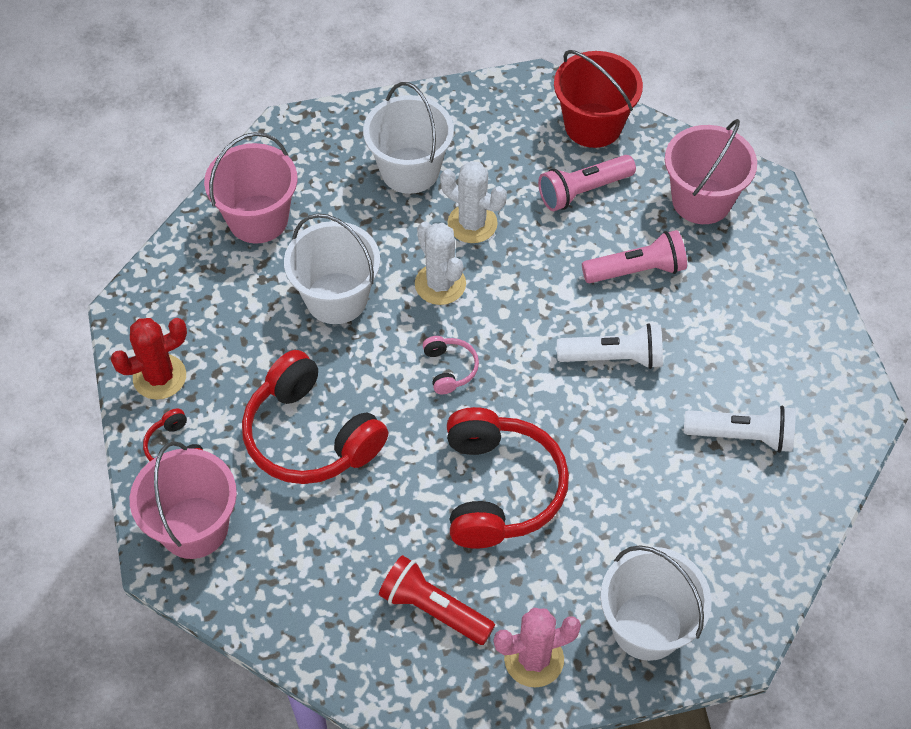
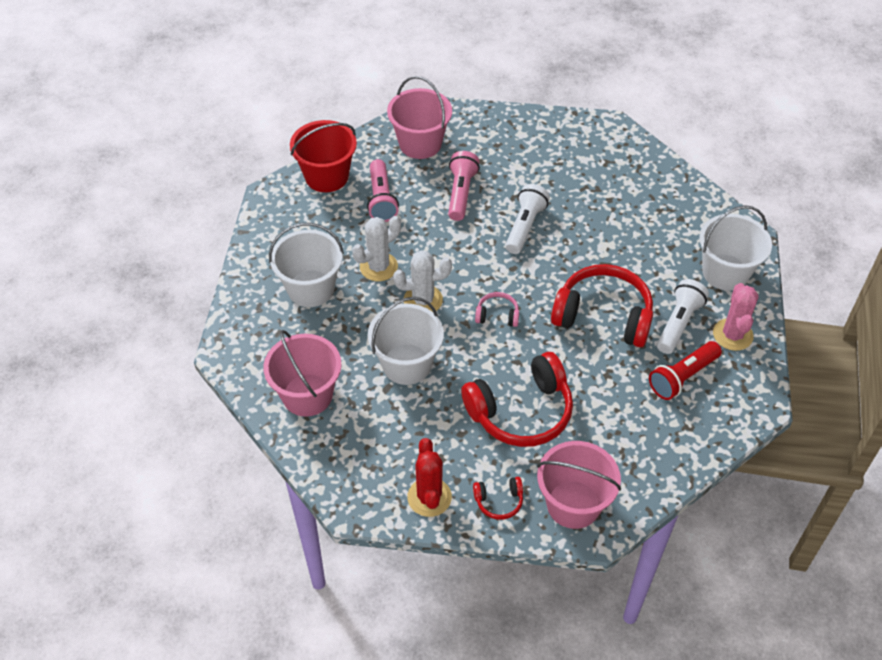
camera: 70 degrees left, 5 degrees down
(742, 436) = (607, 185): white flashlight -> white flashlight (678, 323)

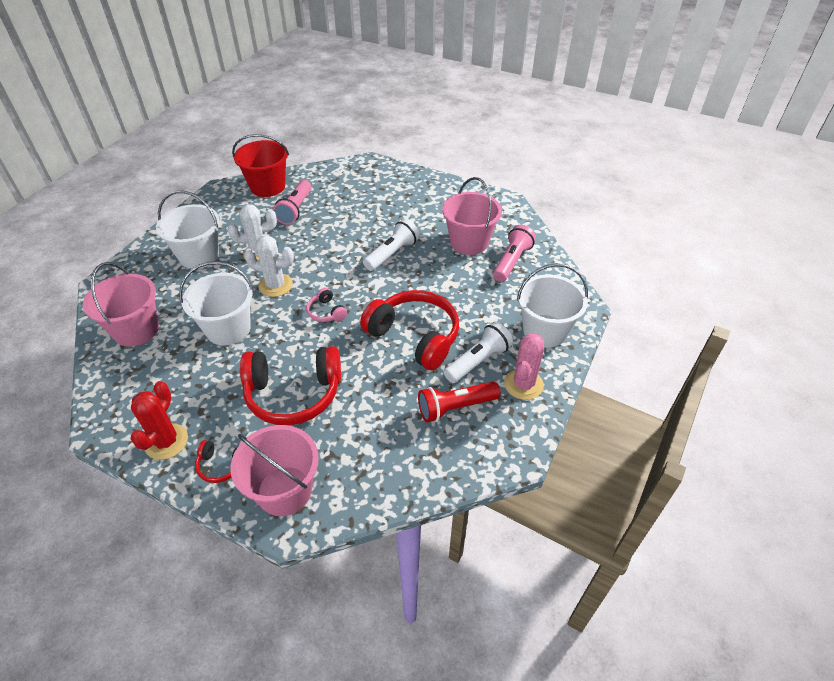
camera: 20 degrees right, 5 degrees down
(420, 144) = (350, 181): pink bucket -> pink bucket (469, 242)
(461, 193) = (358, 219): pink flashlight -> pink flashlight (512, 261)
(497, 315) = (326, 312): pink headphones -> pink headphones turned 150 degrees counterclockwise

